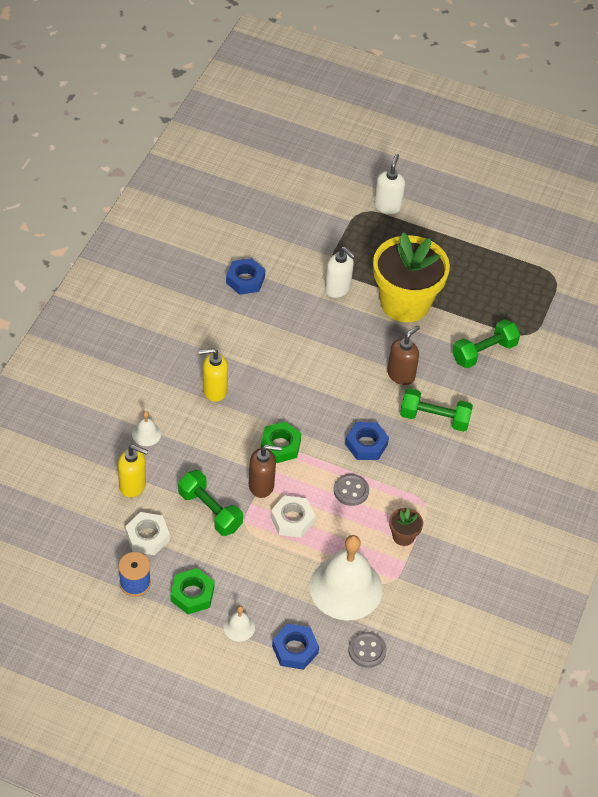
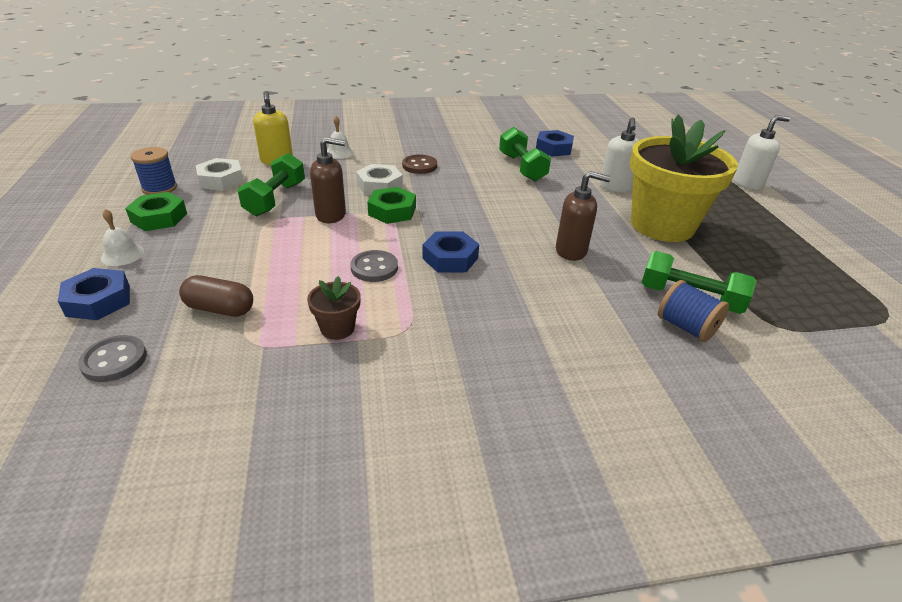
camera: 60 degrees right, 15 degrees down
(214, 390) = (419, 166): yellow soap dispenser -> brown button
(261, 485) = (331, 215): brown soap dispenser -> brown soap dispenser turned 60 degrees counterclockwise
(292, 520) = (300, 244): white nut -> white nut (379, 186)
(346, 588) = (220, 309): white bell -> brown capsule
(434, 418) = (544, 293): green dumbbell -> green dumbbell (522, 167)
(505, 375) = (686, 327): none -> blue spool

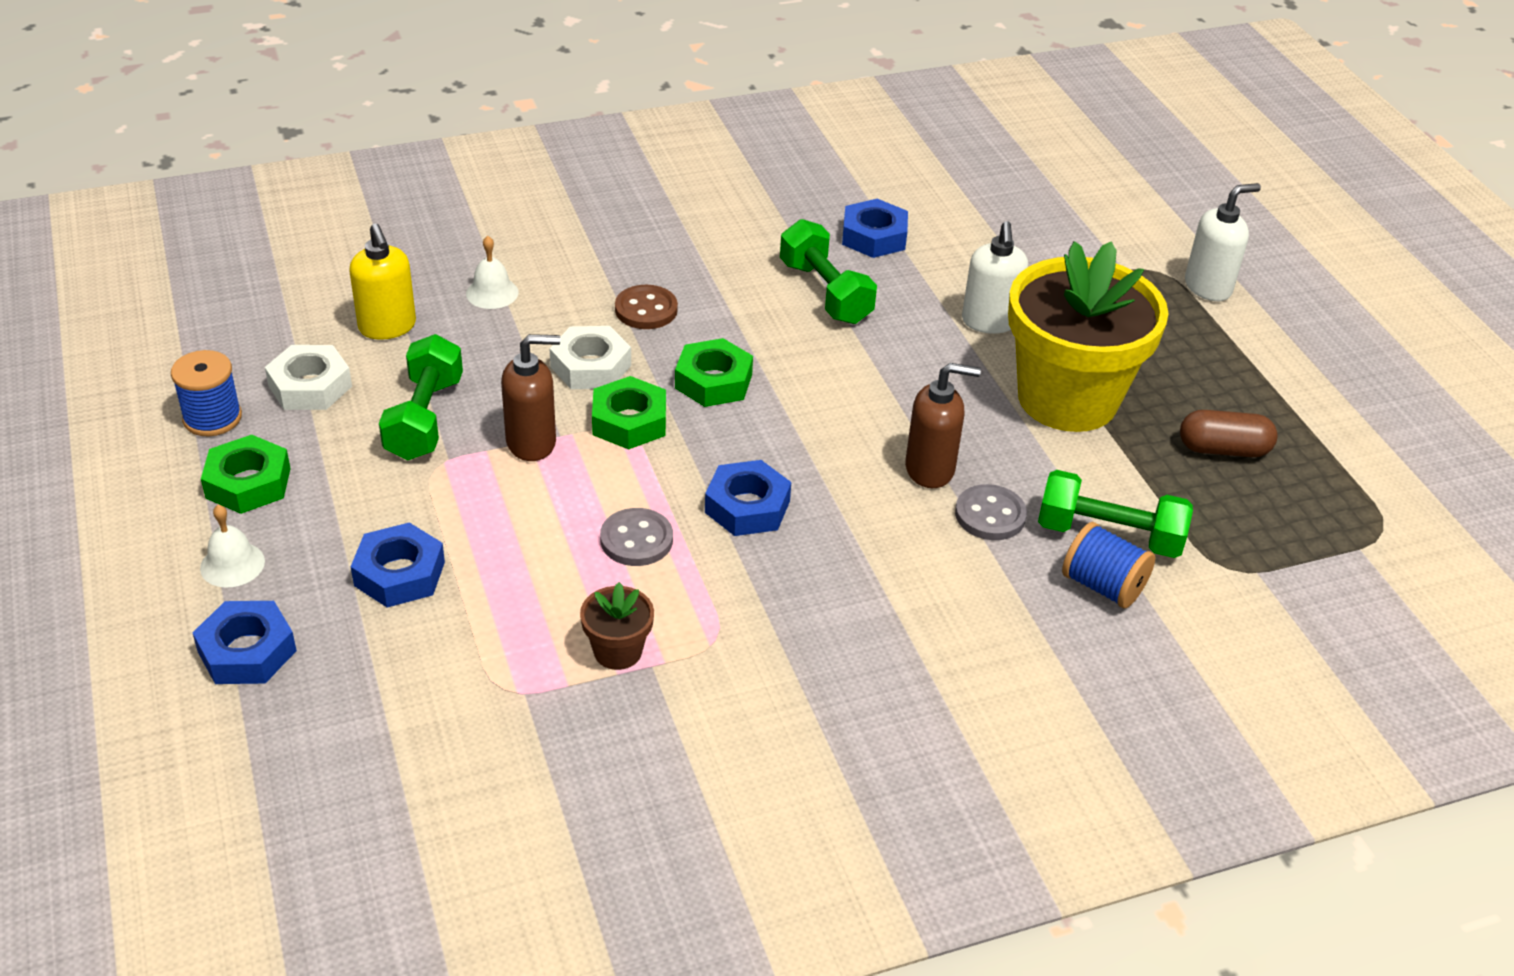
camera: 10 degrees left, 5 degrees up
(114, 360) = (329, 741): grey button -> grey button (990, 515)
(219, 270) = (399, 574): none -> blue nut
(220, 309) = (435, 641): brown capsule -> brown capsule (1223, 449)
(447, 198) = (713, 381): none -> green nut

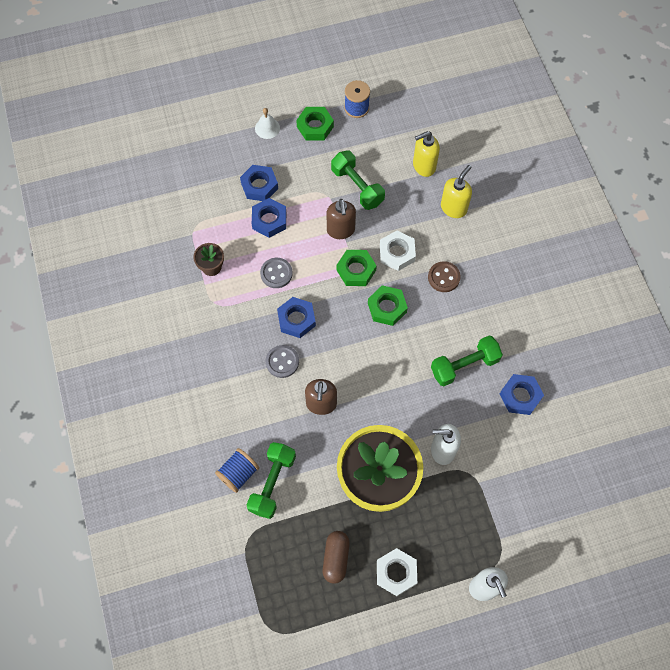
camera: 95 degrees right, 25 degrees up
(247, 651) = (220, 139): blue nut -> blue nut (269, 220)
(310, 386) = (379, 140): white nut -> white nut (396, 573)
(424, 418) = (357, 187): green dumbbell -> green dumbbell turned 45 degrees clockwise
(492, 293) = (453, 208): white bell -> yellow soap dispenser
(990, 515) = (288, 428): grey button -> grey button (282, 362)

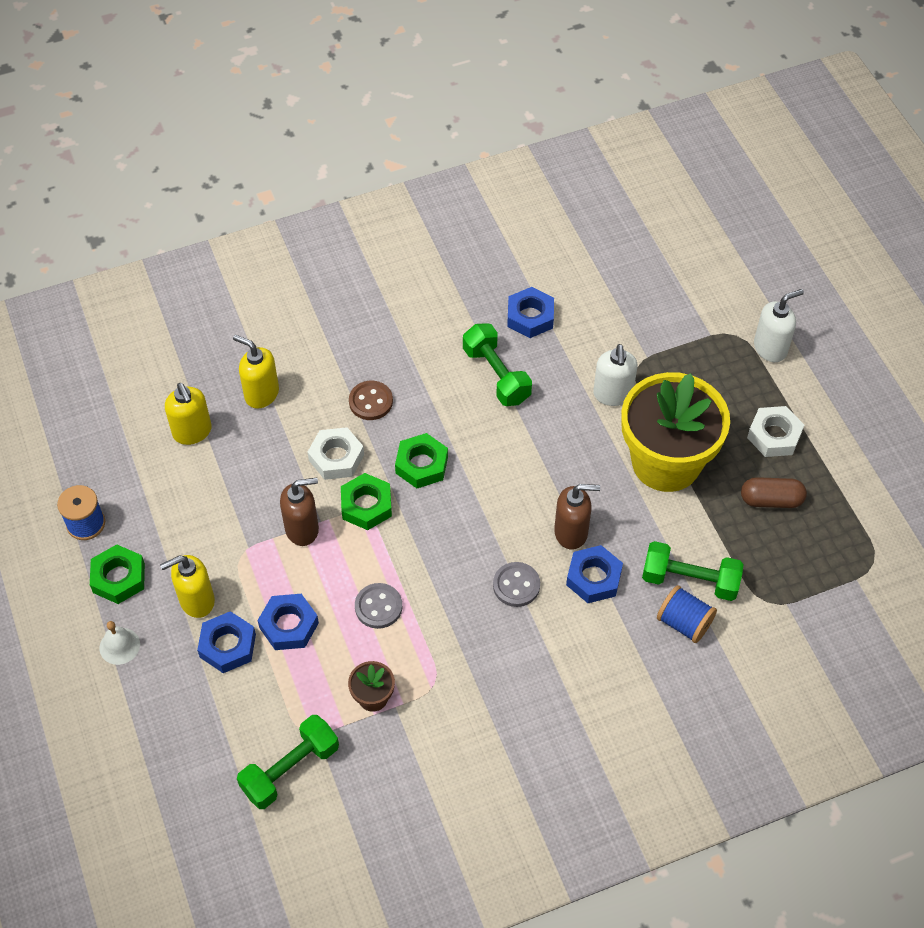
camera: 95 degrees left, 10 degrees down
(293, 169) = (196, 600): none -> yellow soap dispenser
(296, 319) = (449, 574): blue nut -> blue nut (593, 578)
(357, 187) = (228, 513): green dumbbell -> green dumbbell (290, 769)

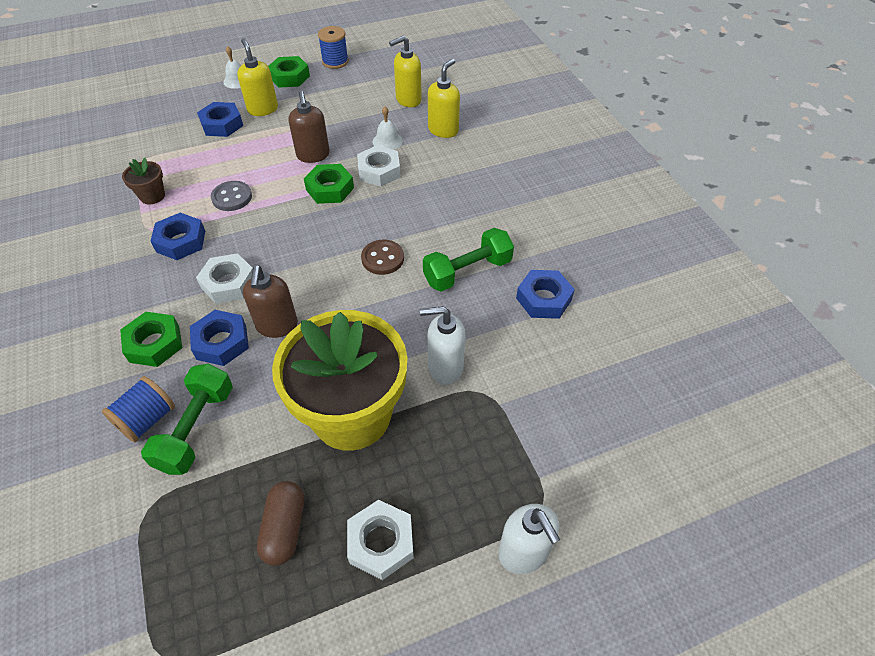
camera: 90 degrees right, 5 degrees down
(279, 451) = (387, 141): none -> white bell
(289, 625) = (229, 152): blue nut -> blue nut (181, 241)
(290, 769) = (112, 156): green dumbbell -> none
(371, 401) = (435, 189): brown button -> brown button (382, 258)
(421, 465) = (367, 221): green nut -> green nut (154, 343)
(516, 585) = (228, 283): grey button -> white nut

